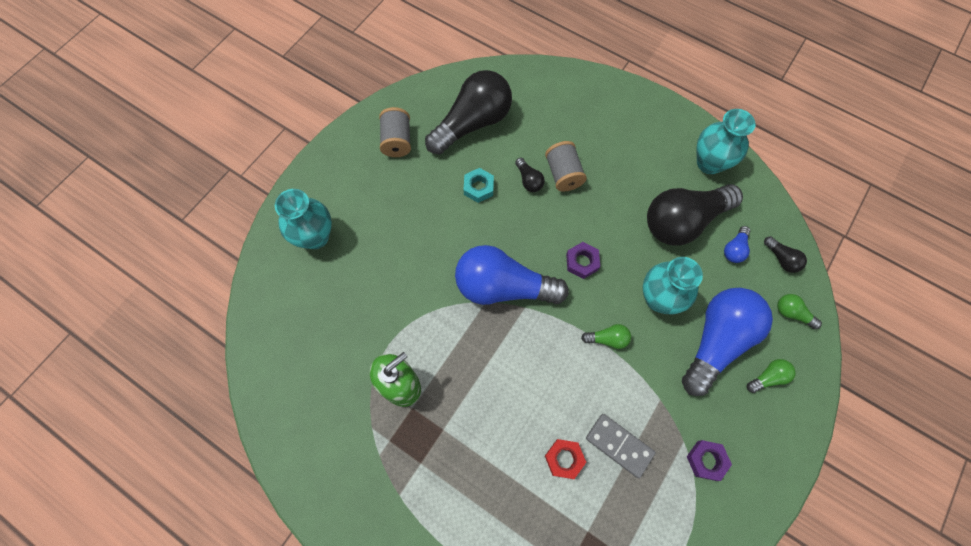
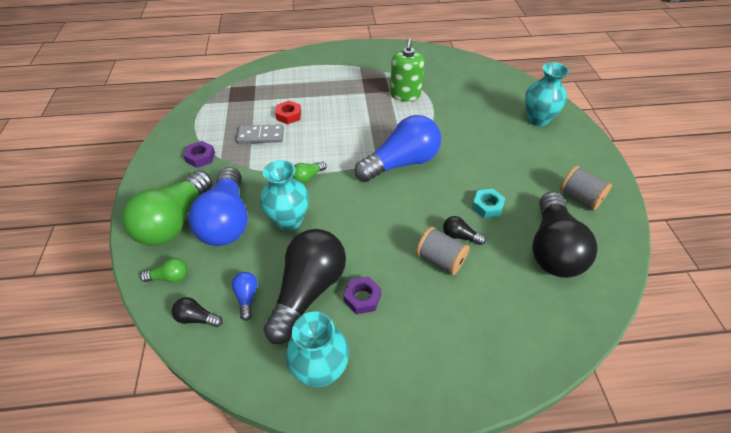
camera: 140 degrees right, 20 degrees down
(582, 262) = (364, 208): purple nut -> purple nut (362, 298)
(768, 377) = (175, 221): green light bulb -> green light bulb, size x2.42

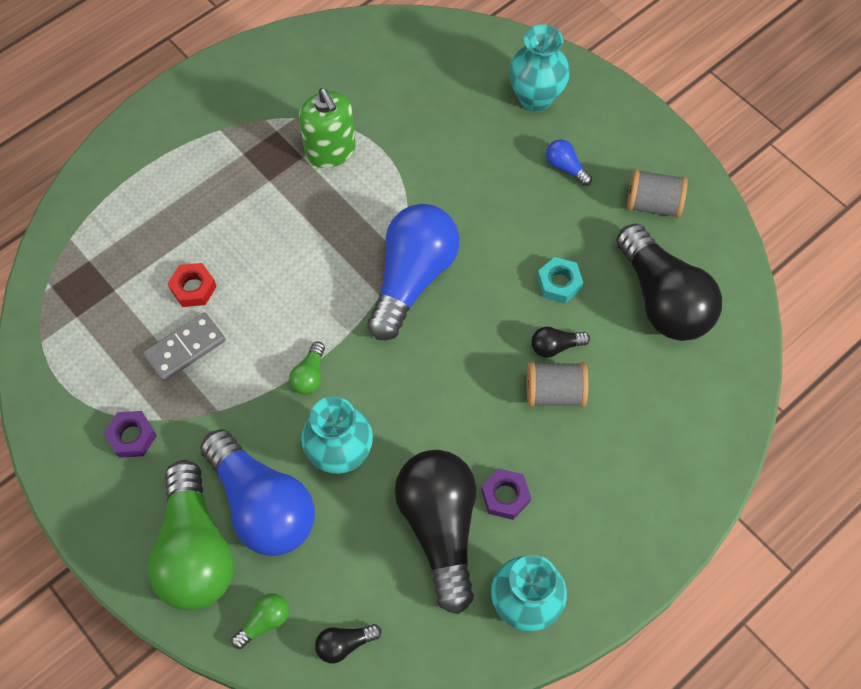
camera: 35 degrees left, 15 degrees up
(247, 297) = (379, 583): blue light bulb -> blue light bulb (565, 167)

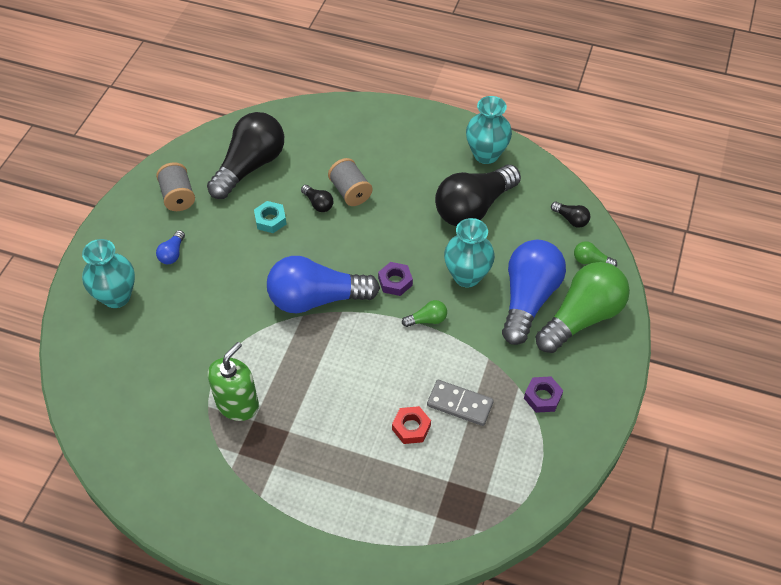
camera: 120 degrees left, 10 degrees down
(505, 496) = (432, 187): purple nut -> purple nut (395, 282)

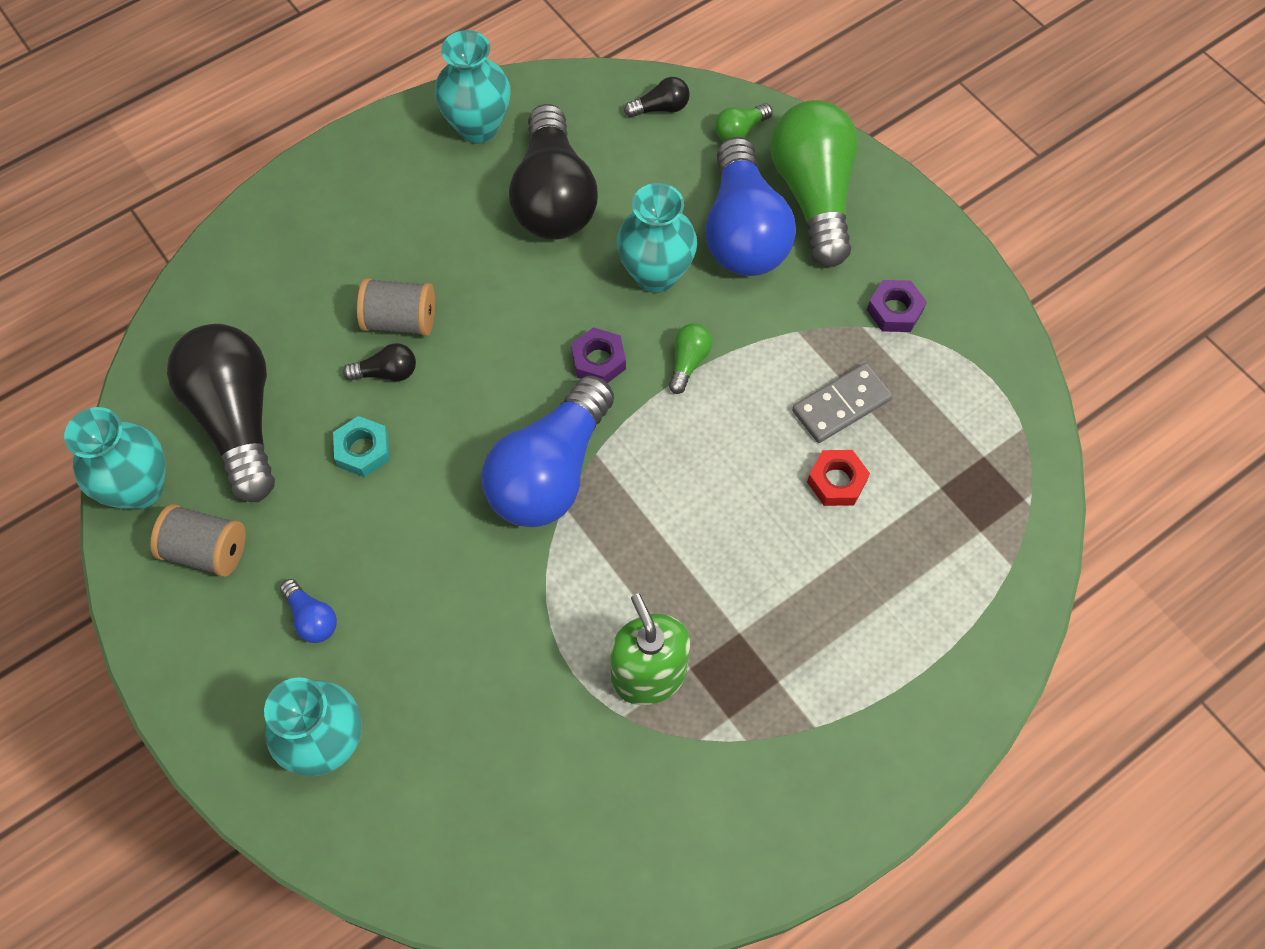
camera: 55 degrees left, 10 degrees up
(190, 155) = (140, 488): none -> turquoise vase
(528, 299) = (743, 232): blue light bulb -> blue light bulb turned 150 degrees counterclockwise

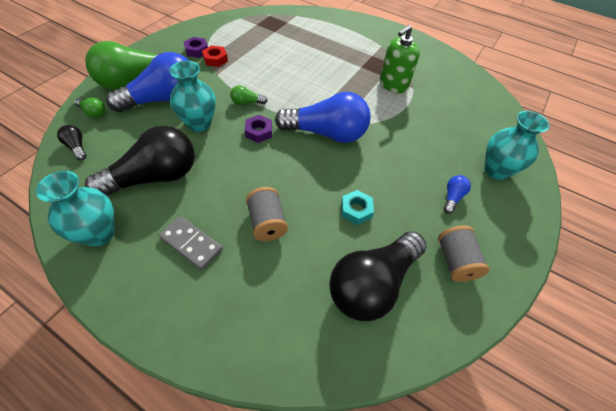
camera: 115 degrees left, 10 degrees down
(140, 488) = (447, 320): turquoise vase -> none
(387, 373) = (304, 217): black light bulb -> none
(837, 481) = (285, 54): red nut -> red nut (215, 59)
(841, 405) = (250, 57): grey domino -> grey domino (191, 244)

